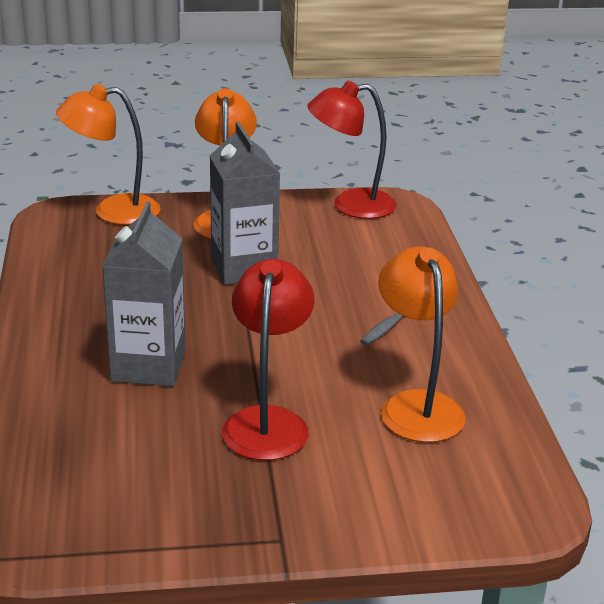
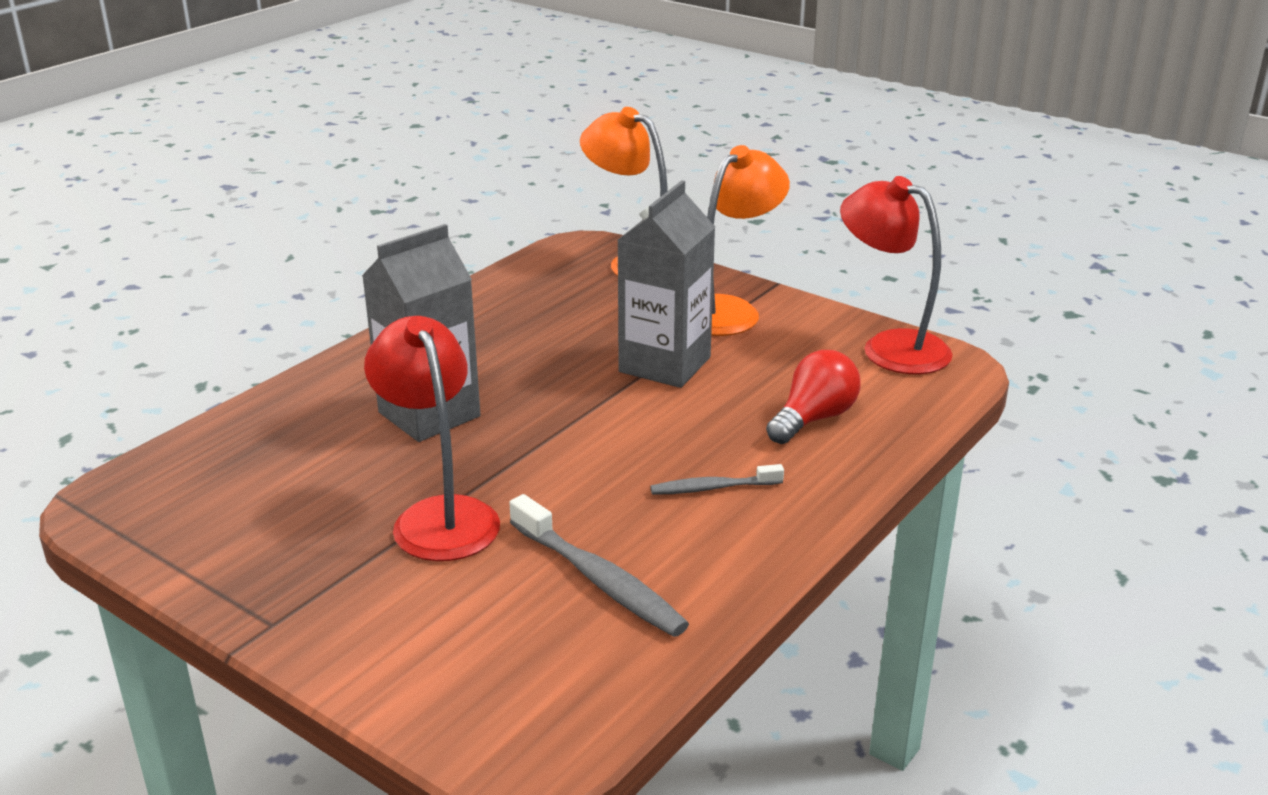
camera: 45 degrees right, 0 degrees up
(267, 422) = (439, 516): red lamp -> red lamp turned 75 degrees counterclockwise
(377, 263) = (813, 419): none -> red light bulb
(416, 405) = (599, 580): orange lamp -> grey toothbrush

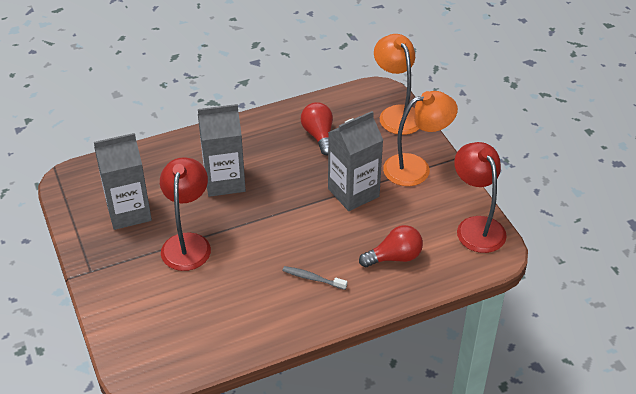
camera: 30 degrees right, 15 degrees up
(279, 510) = (129, 212): none -> grey carton
(538, 317) = (319, 135): none -> red light bulb
(599, 580) = (225, 306): grey toothbrush -> none

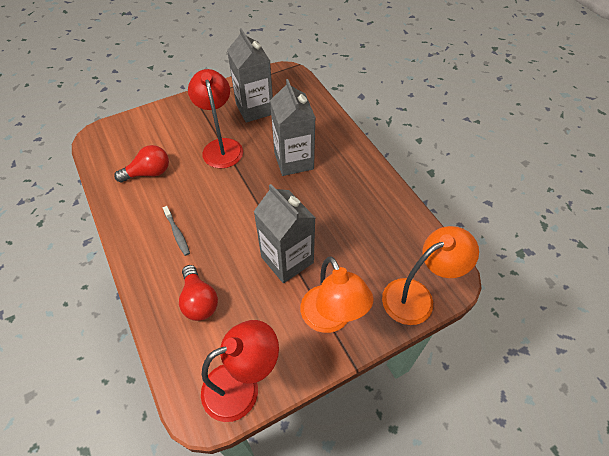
camera: 85 degrees right, 10 degrees up
(188, 243) = (221, 146): red lamp -> red lamp turned 105 degrees counterclockwise
(312, 278) = (177, 234): grey toothbrush -> grey toothbrush turned 135 degrees clockwise
(319, 135) = (365, 225): red light bulb -> red light bulb (149, 173)

